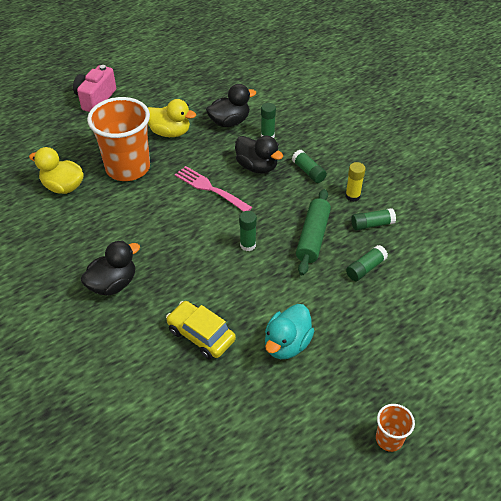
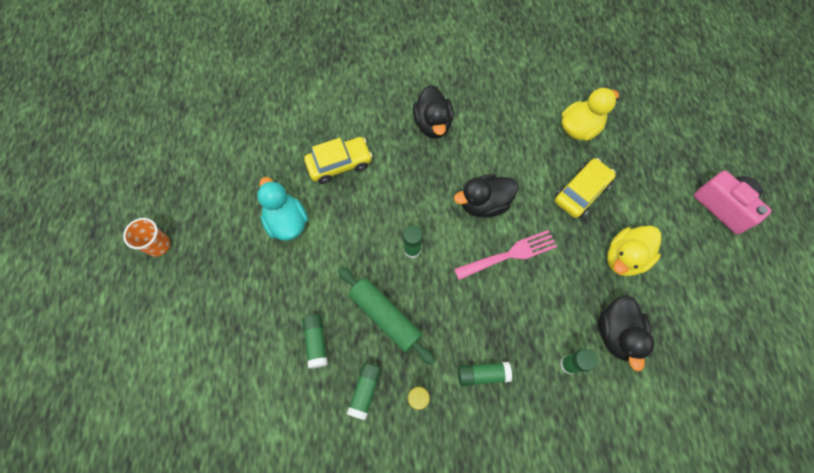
camera: 120 degrees right, 20 degrees up
(128, 168) = (581, 192): orange cup -> yellow car
(257, 167) = (520, 321): black duck -> black duck (484, 204)

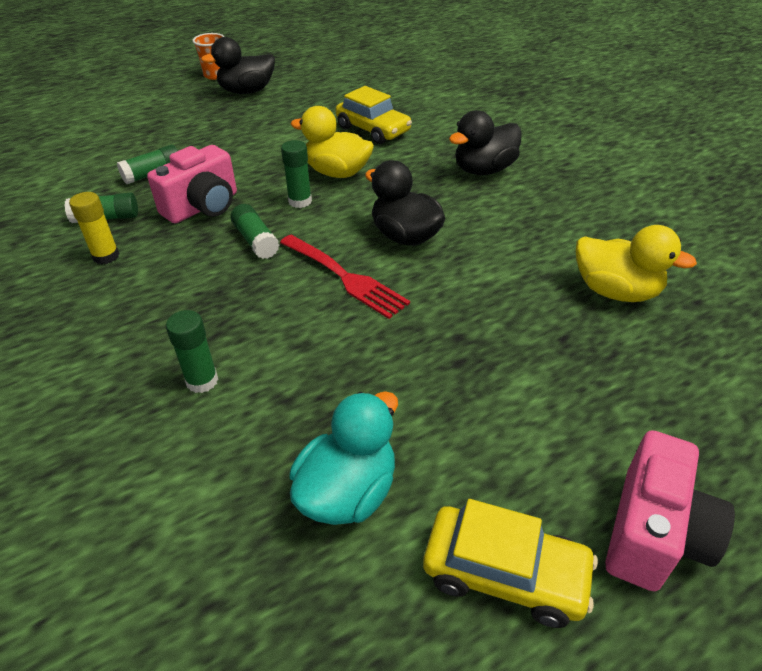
camera: 65 degrees right, 25 degrees down
(287, 222) = (281, 122): turquoise duck -> turquoise duck (347, 492)
(385, 316) = (203, 207): green rolling pin -> pink camera
(482, 374) = (156, 299): green glue stick -> green glue stick (256, 241)
(509, 255) = (344, 277): pink fork -> red fork
(581, 192) = (503, 321): yellow car -> yellow car (505, 573)
(616, 333) = (279, 425): black duck -> black duck (247, 91)
(624, 258) = (424, 402): yellow duck -> yellow duck (337, 172)

